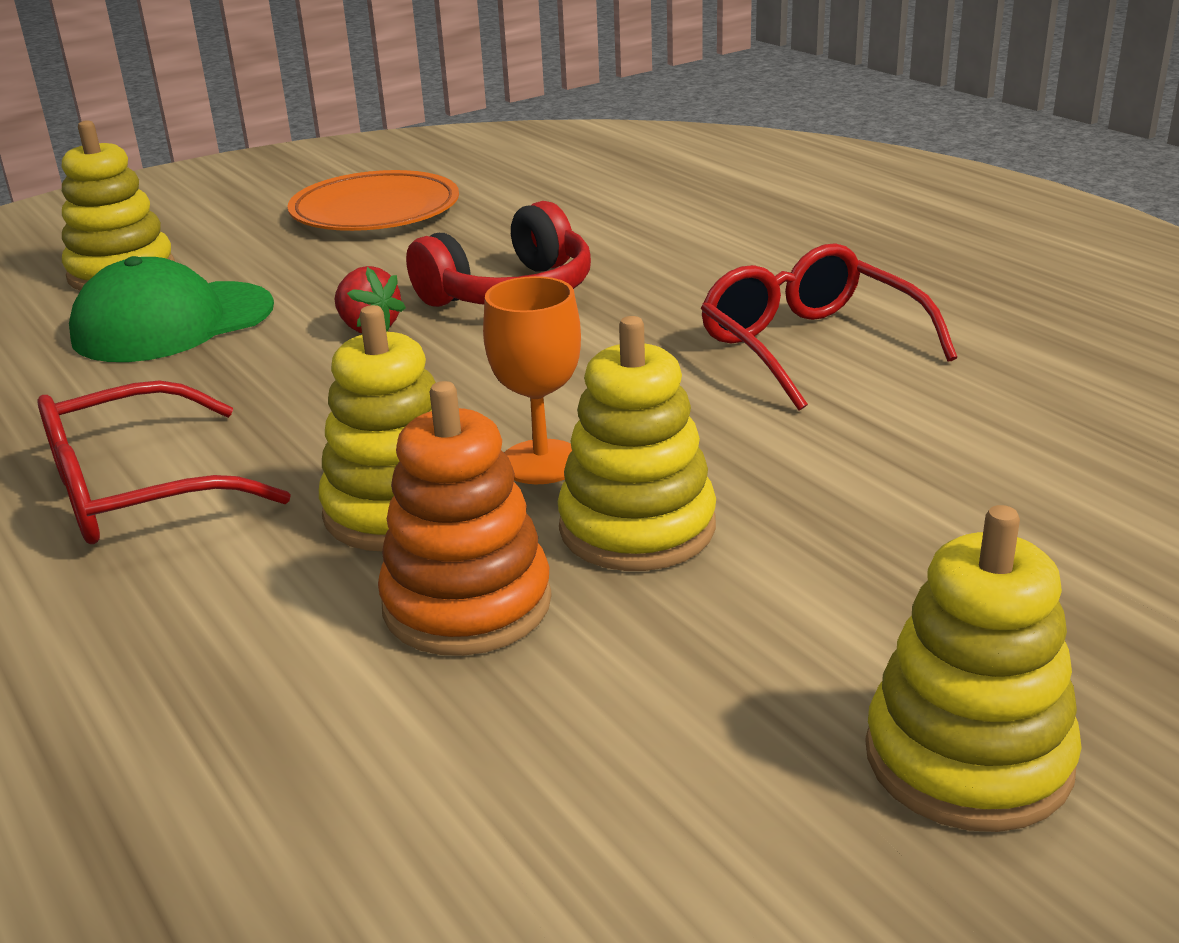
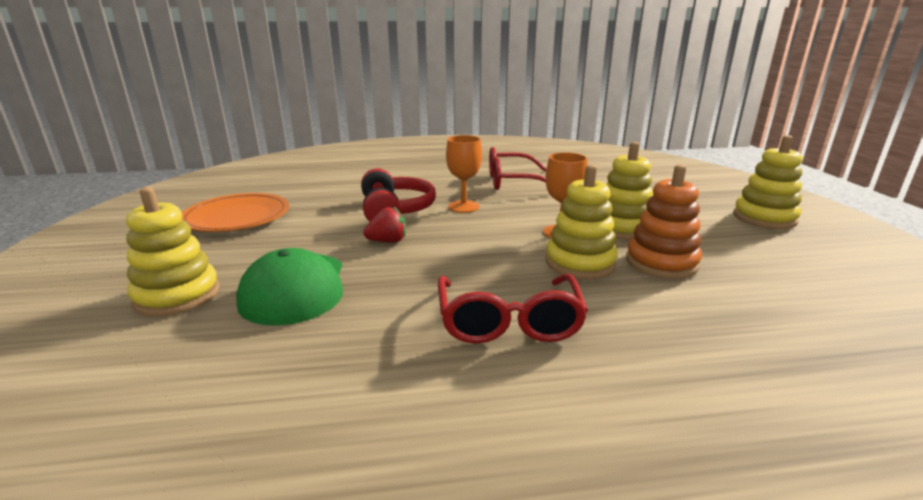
camera: 65 degrees left, 5 degrees down
(591, 340) = (463, 206): none -> orange goblet

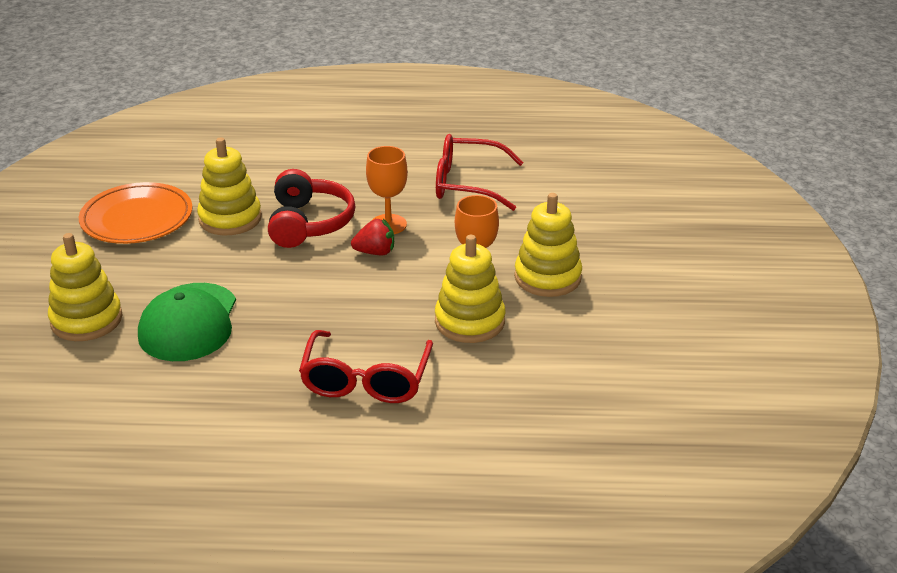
camera: 10 degrees right, 10 degrees up
(388, 241) = (288, 271): red strawberry -> red strawberry (375, 252)
(661, 262) = (553, 330): orange stacking toy -> none
(764, 218) = (727, 278): yellow stacking toy -> yellow stacking toy (230, 219)

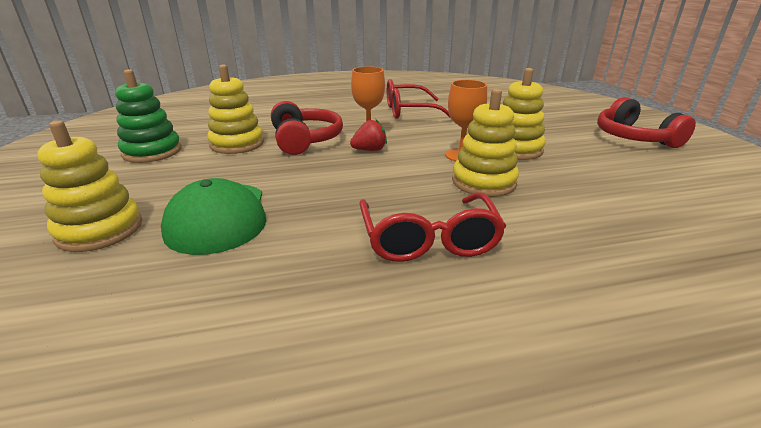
camera: 15 degrees left, 5 degrees down
(137, 219) = (152, 152): orange plate -> green stacking toy
(721, 281) = (634, 138): none -> red headphones

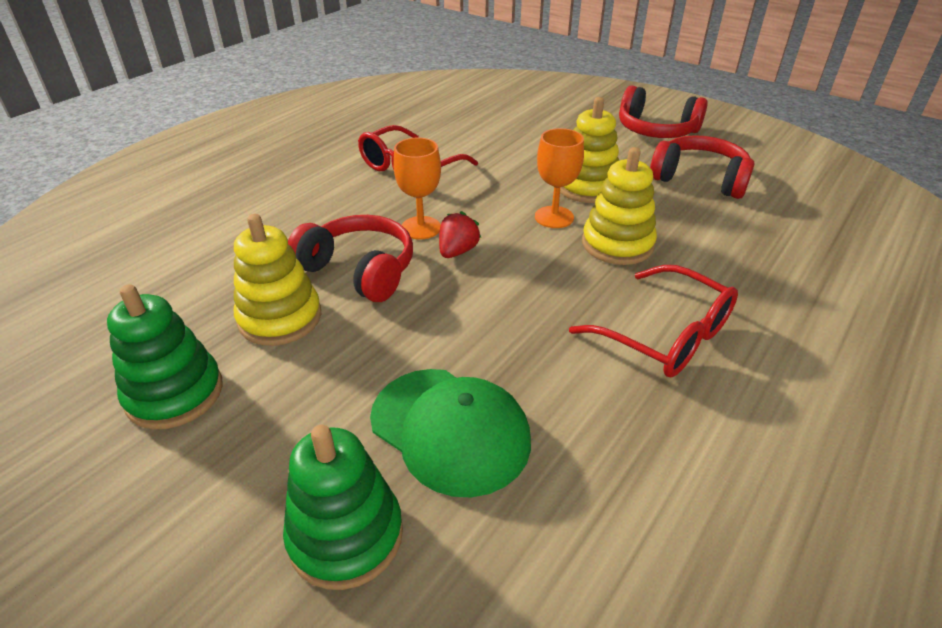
camera: 40 degrees left, 10 degrees up
(100, 230) = (346, 535): yellow stacking toy -> green stacking toy
(627, 173) = (699, 179): none -> red headphones

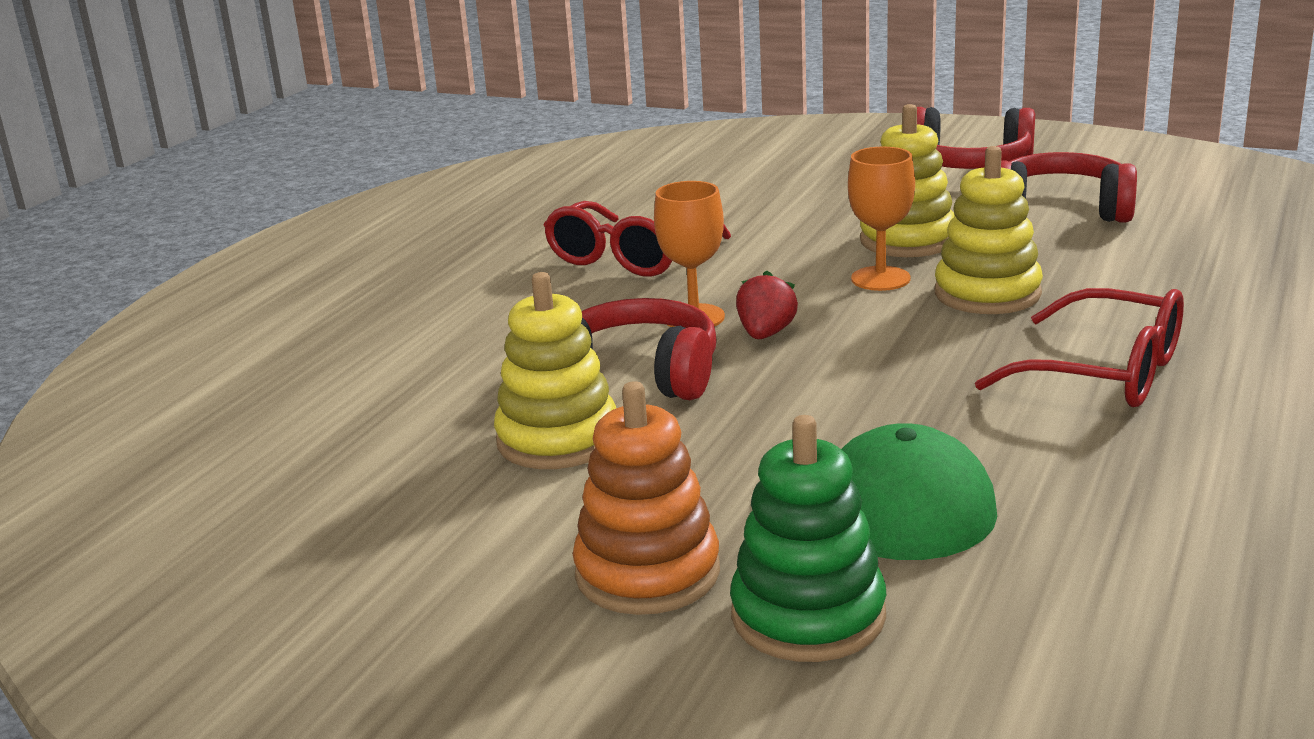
camera: 10 degrees left, 15 degrees down
(174, 393) = (466, 535): green stacking toy -> none
(264, 460) = (647, 573): none -> orange stacking toy

